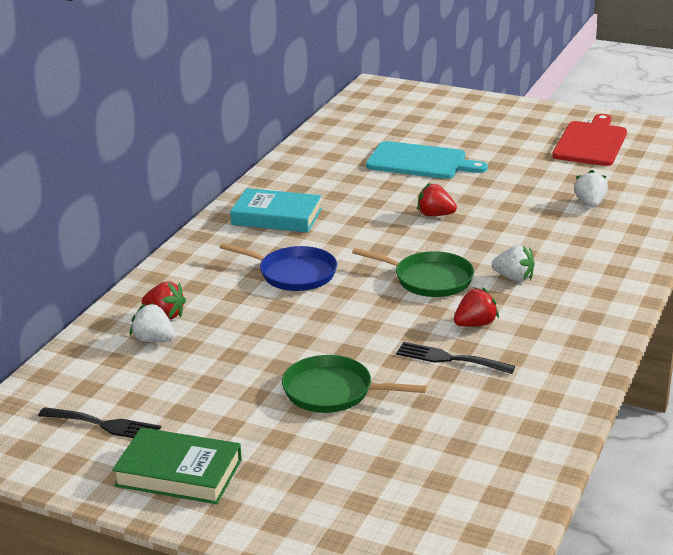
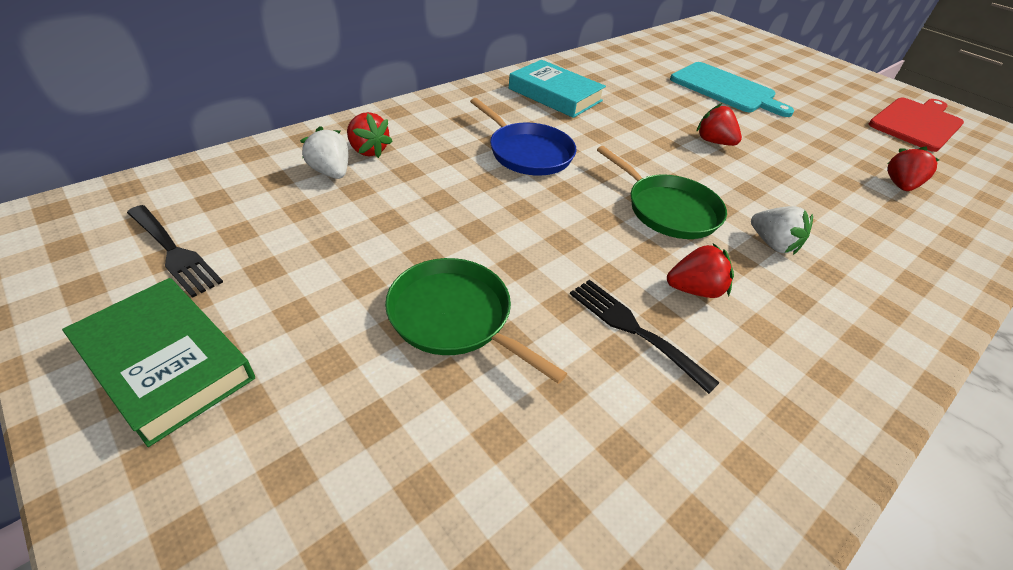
camera: 20 degrees right, 15 degrees up
(590, 203) = (899, 185): white strawberry -> red strawberry

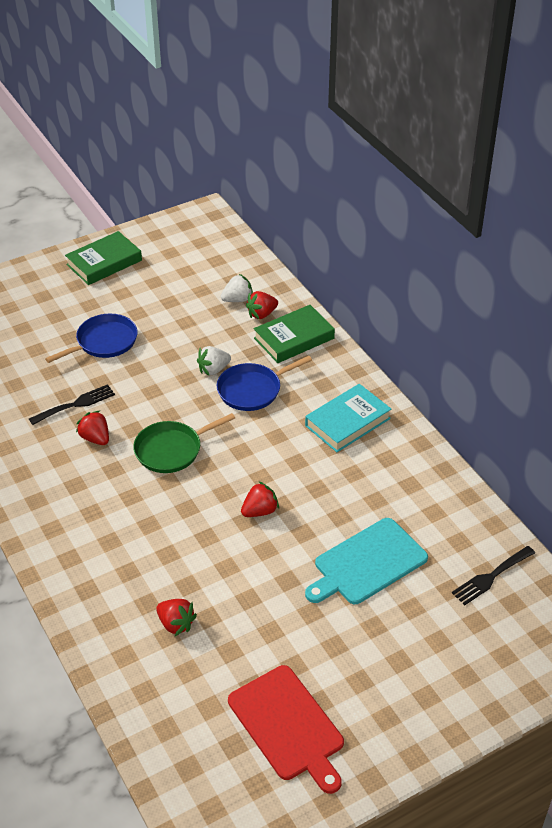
camera: 105 degrees right, 0 degrees up
(174, 252) = (173, 254): black fork -> black fork (491, 577)
(419, 126) = (294, 338): none -> green book
(454, 317) = (104, 342): green pan -> blue pan
(694, 290) = (95, 438): red strawberry -> red strawberry turned 135 degrees clockwise
(772, 244) = (124, 494): white strawberry -> white strawberry (213, 370)

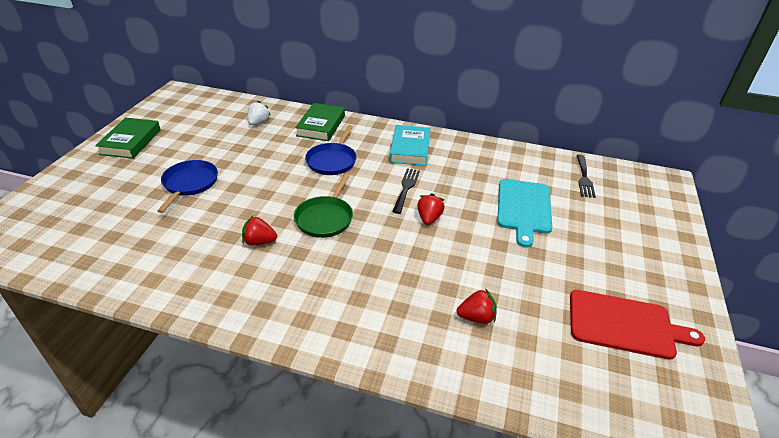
camera: 45 degrees left, 5 degrees down
(76, 404) = (215, 230): black fork -> black fork (406, 188)
(213, 370) = (292, 162): white strawberry -> none
(261, 314) = (284, 123): red strawberry -> none

